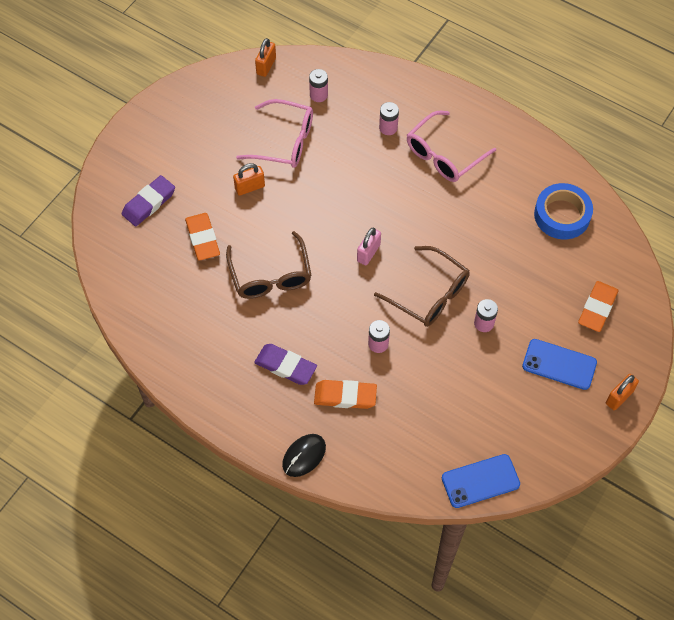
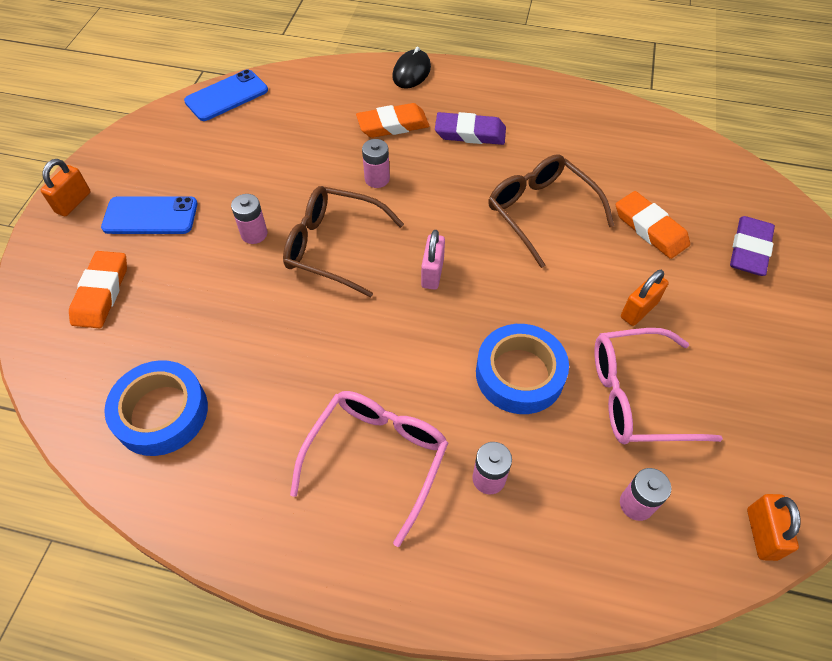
camera: 160 degrees right, 5 degrees down
(344, 173) = (519, 374): none -> blue tape

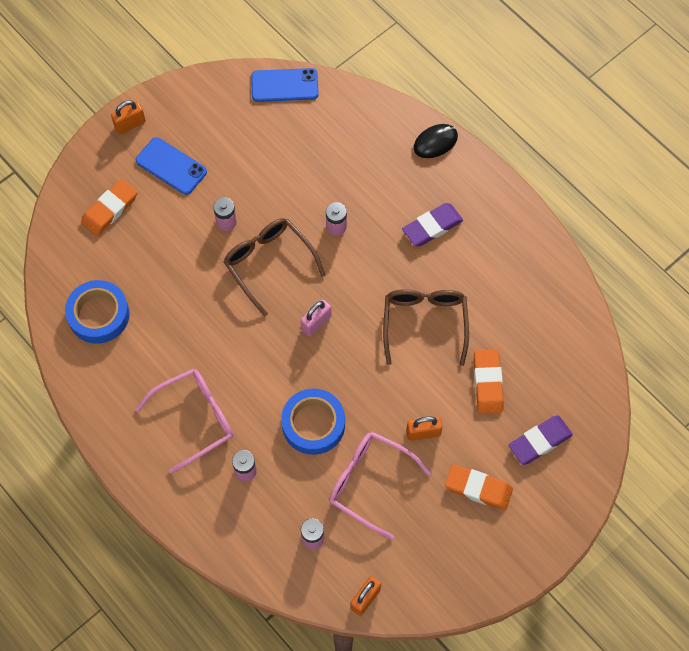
camera: 35 degrees right, 10 degrees up
(393, 125) = (383, 185): orange eraser -> orange eraser (478, 488)
(470, 133) = (432, 227): purple eraser -> purple eraser turned 75 degrees counterclockwise

